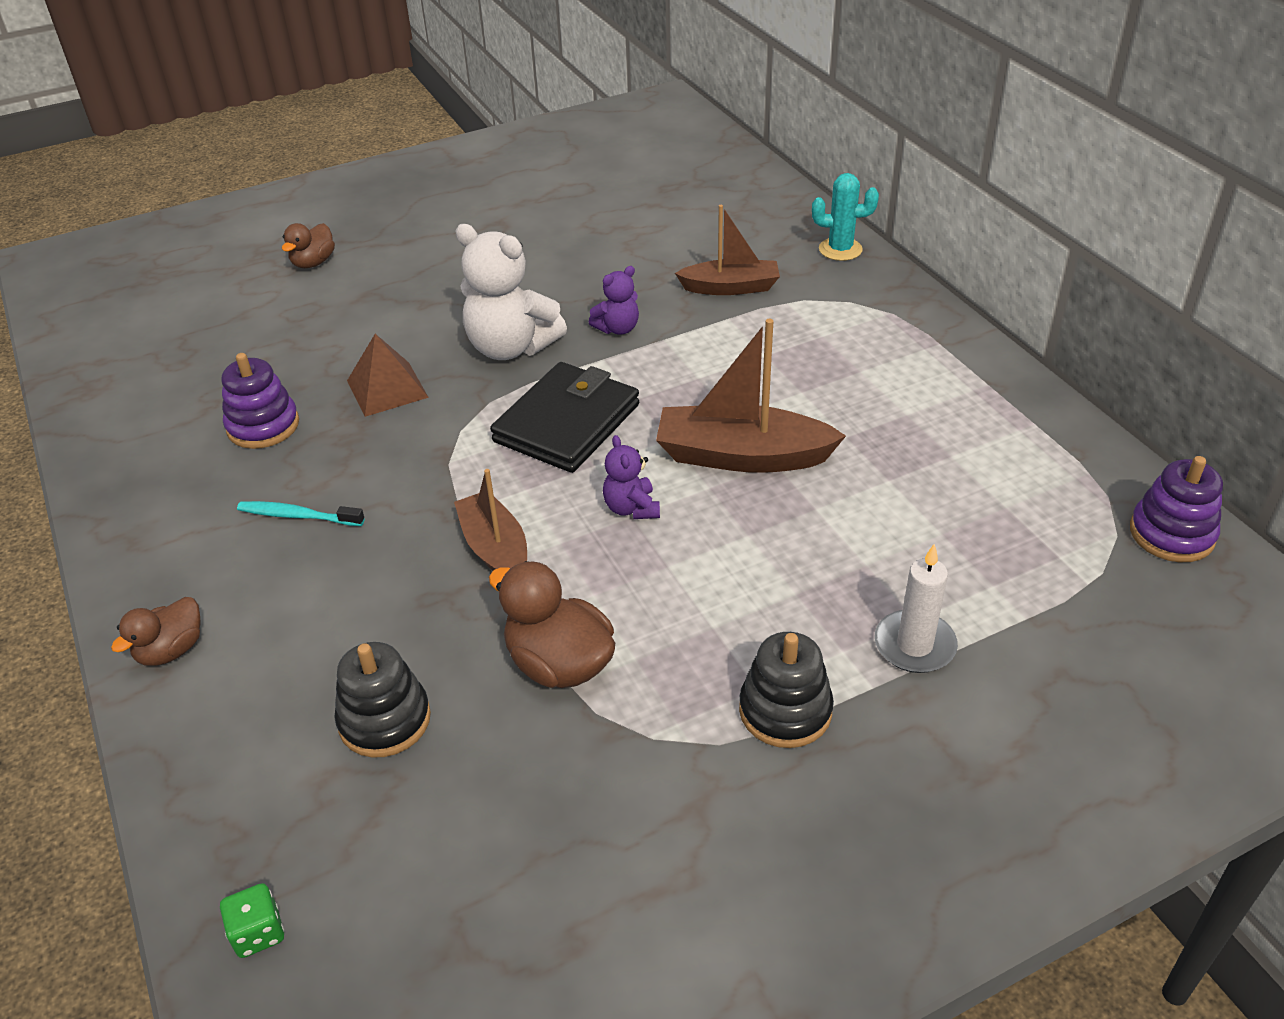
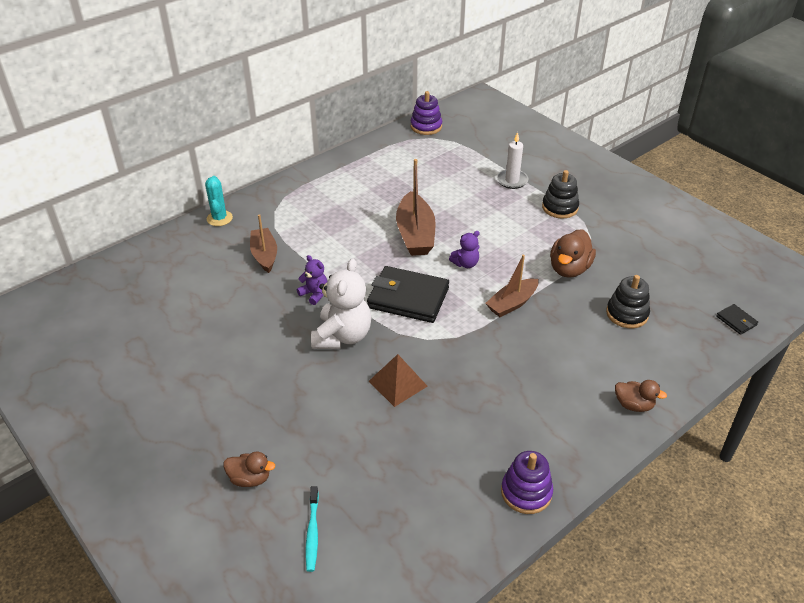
camera: 105 degrees left, 0 degrees up
(258, 932) = (736, 321): green dice -> black wallet
(263, 426) = (451, 434): purple stacking toy -> purple stacking toy (526, 492)
(298, 516) = (521, 388): turquoise toothbrush -> turquoise toothbrush (312, 532)

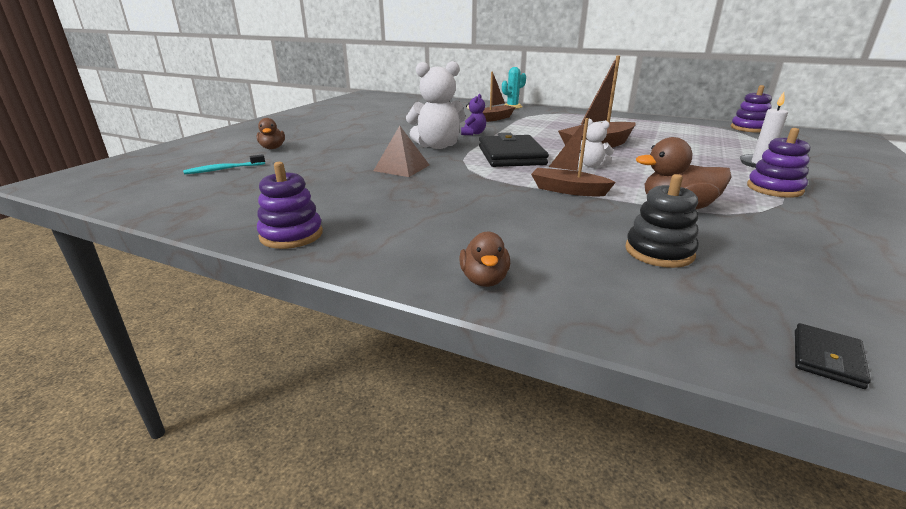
camera: 65 degrees right, 15 degrees down
(465, 264) = (592, 166): purple teddy bear -> white teddy bear
(560, 207) = (774, 189): black stacking toy -> purple stacking toy

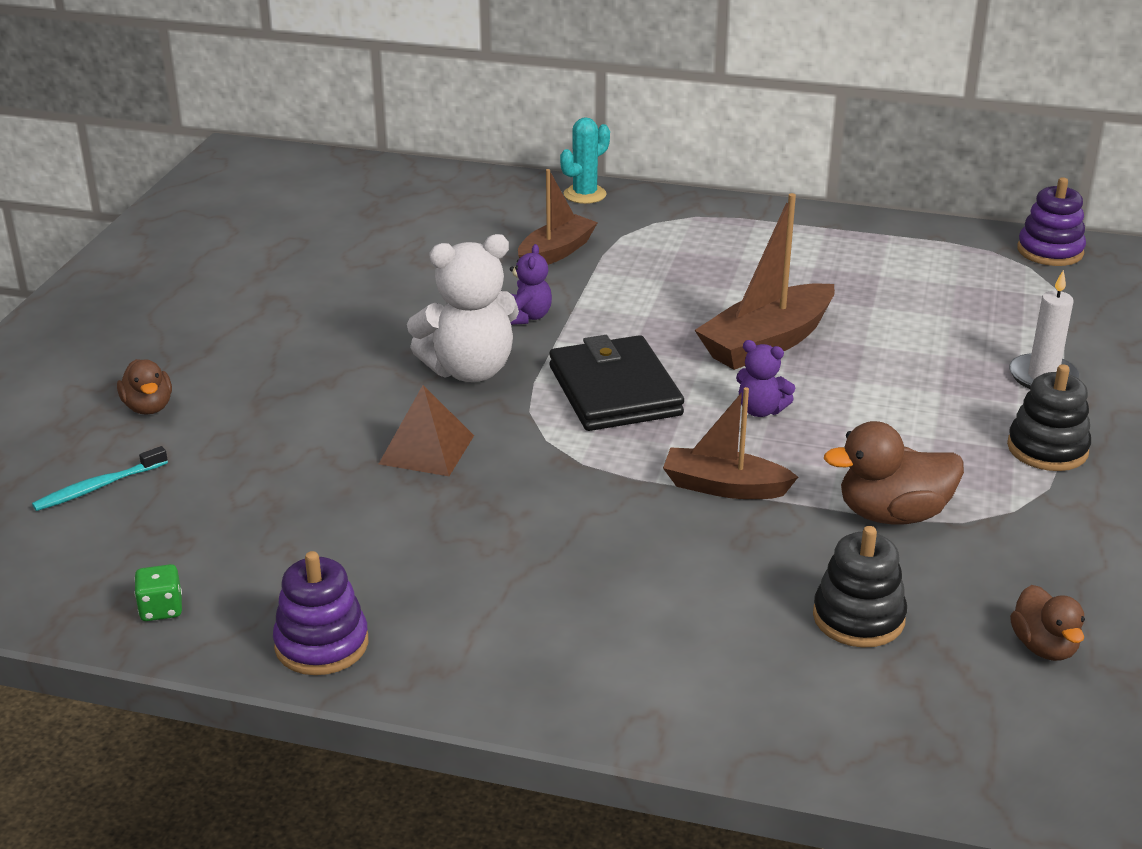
camera: 10 degrees left, 5 degrees up
(211, 213) = (161, 609): none -> green dice
(484, 280) = (630, 699): brown duck -> brown duck (1044, 647)
(592, 166) = (760, 410): white teddy bear -> purple teddy bear
(774, 189) = (1047, 449): purple stacking toy -> black stacking toy
(827, 358) = (1023, 767): black wallet -> none

